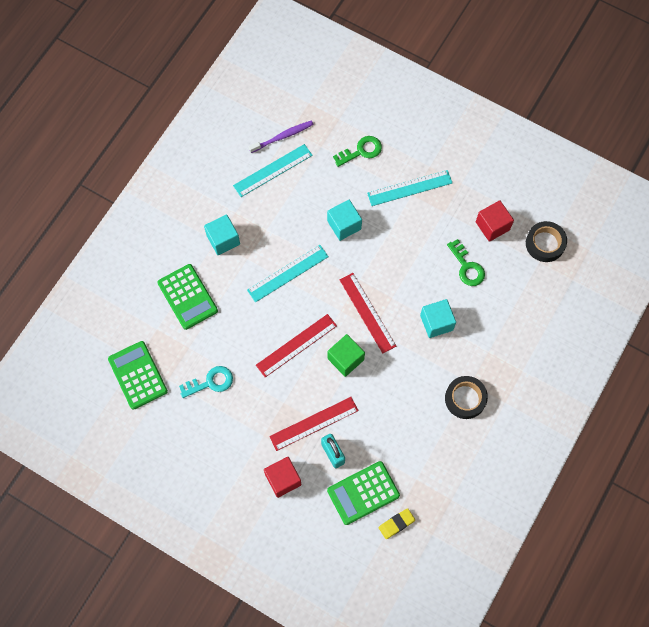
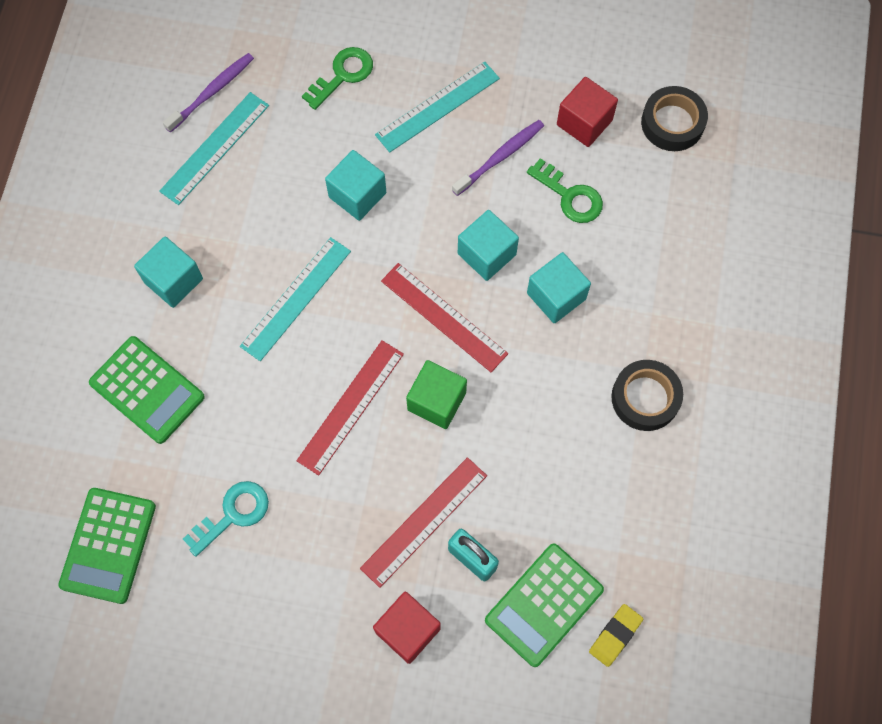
camera: 20 degrees left, 0 degrees up
(138, 375) = (108, 545): green calculator -> green calculator turned 120 degrees counterclockwise
(405, 284) = (486, 254): none -> turquoise cube
(435, 230) = (500, 157): none -> purple toothbrush

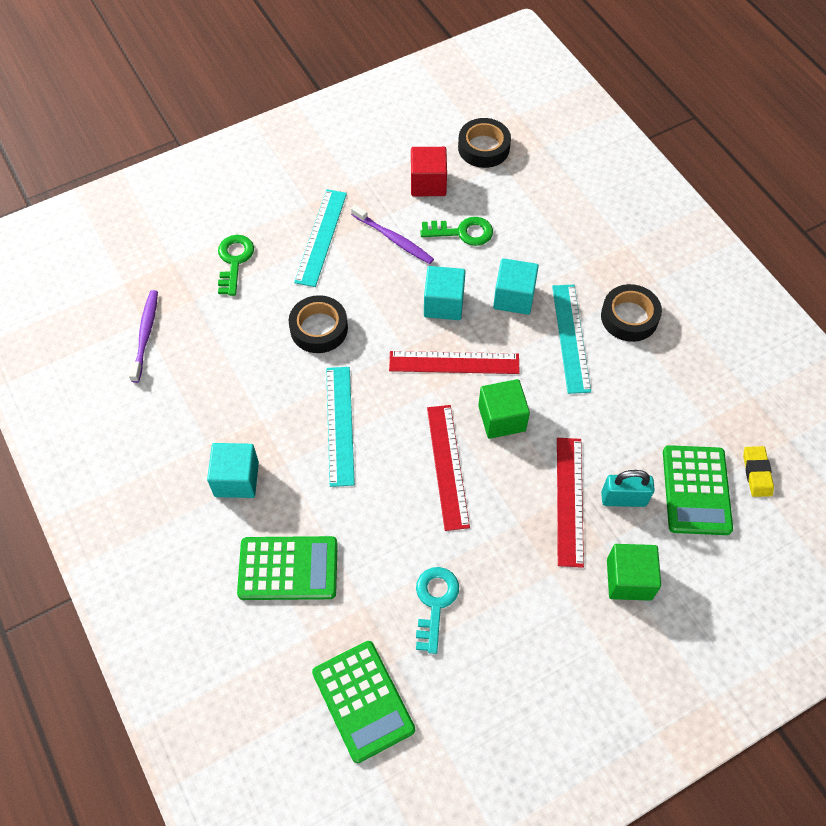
camera: 40 degrees left, 10 degrees down
(215, 148) = (183, 369): turquoise ruler -> turquoise ruler (571, 338)
(357, 195) = (319, 328): turquoise cube -> black tape
(407, 630) = (629, 579): red cube -> green cube
(500, 157) = (394, 239): purple toothbrush -> purple toothbrush turned 120 degrees clockwise

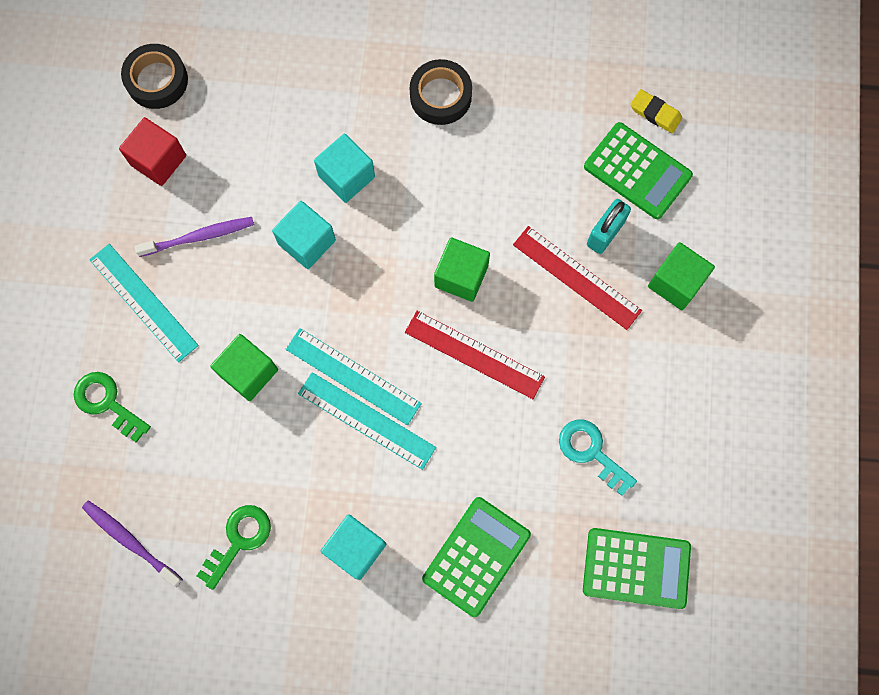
camera: 55 degrees left, 15 degrees up
(319, 328) = (248, 372): black tape -> green cube
(454, 363) = (376, 277): red ruler -> none
(462, 232) = (240, 170): green key -> green key (238, 540)
(571, 338) = (424, 160): turquoise ruler -> turquoise ruler (353, 376)

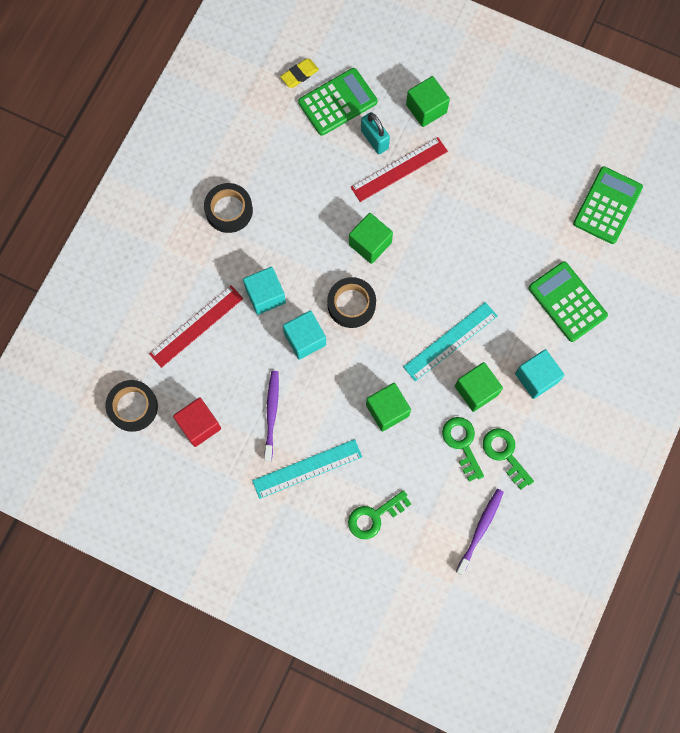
camera: 70 degrees left, 0 degrees up
(130, 541) = (480, 529): purple toothbrush -> purple toothbrush turned 150 degrees clockwise
(235, 480) = (462, 444): none -> green key
(312, 475) = (476, 390): none -> green cube
(353, 376) = (415, 340): turquoise ruler -> none
(372, 281) = (351, 304): none -> black tape
(474, 354) = (429, 255): red ruler -> red ruler (196, 326)
(591, 452) = (522, 204): turquoise key -> none

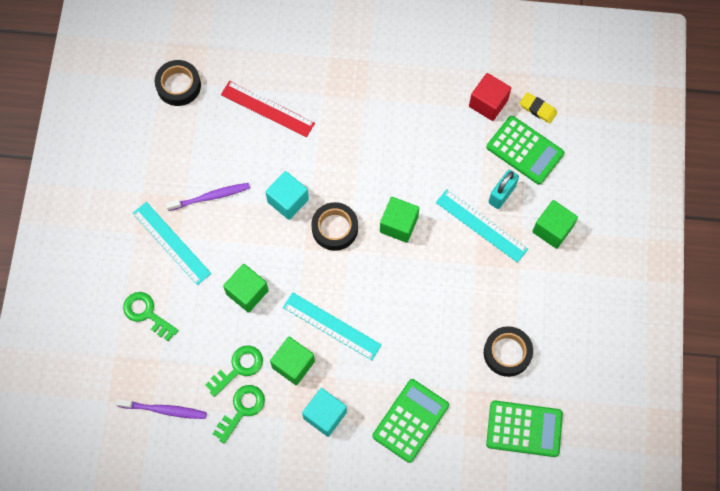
camera: 70 degrees right, 5 degrees down
(199, 425) = (180, 142): red cube -> red cube (488, 103)
(229, 210) = (383, 97): black tape -> black tape (507, 353)
(265, 295) = (316, 154): turquoise cube -> none
(399, 169) = (481, 225): red ruler -> turquoise ruler

